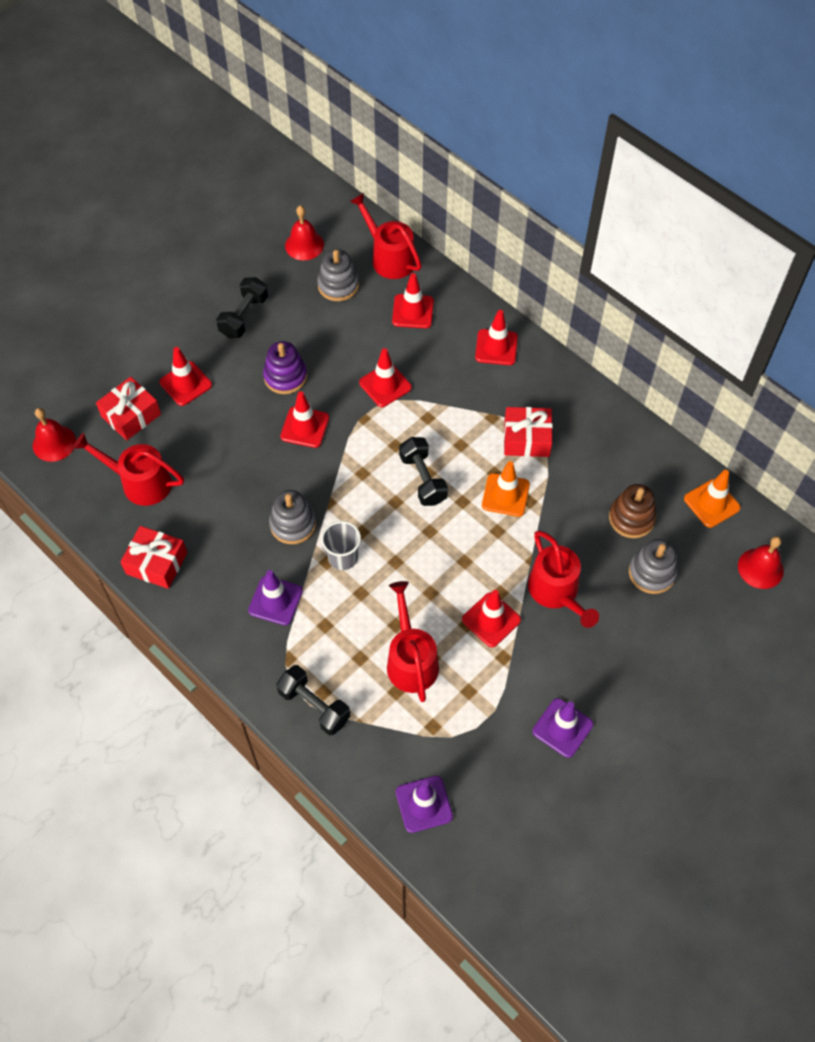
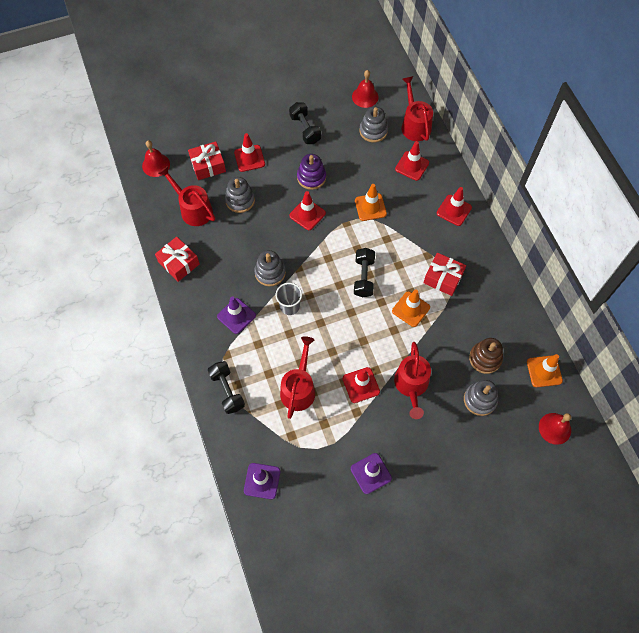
camera: 25 degrees right, 5 degrees up
(201, 444) = (240, 200): none -> grey stacking toy
(244, 316) = (305, 129): black dumbbell -> black dumbbell turned 75 degrees counterclockwise
(385, 385) = (370, 207): red traffic cone -> orange traffic cone

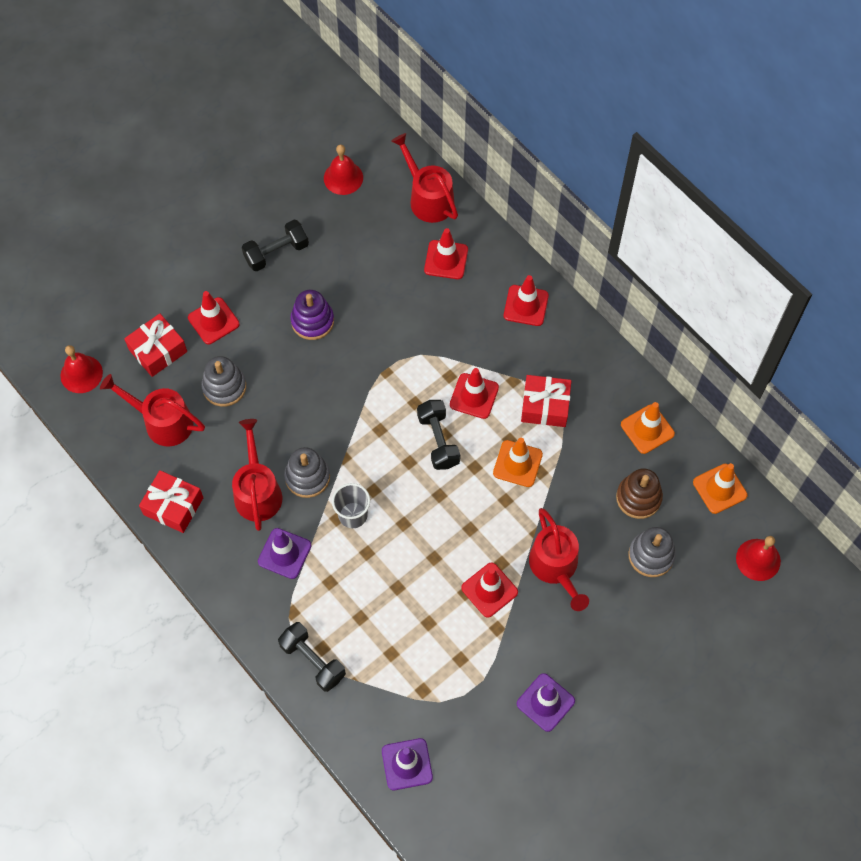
camera: 20 degrees left, 0 degrees up
(299, 388) = (408, 623): red watering can -> red watering can (257, 491)
(305, 129) = (276, 252): black dumbbell -> black dumbbell turned 75 degrees counterclockwise
(307, 214) = (327, 376): red traffic cone -> red traffic cone (474, 396)
(370, 207) = (410, 338): orange traffic cone -> orange traffic cone (647, 429)
(373, 131) = (373, 225): grey stacking toy -> none

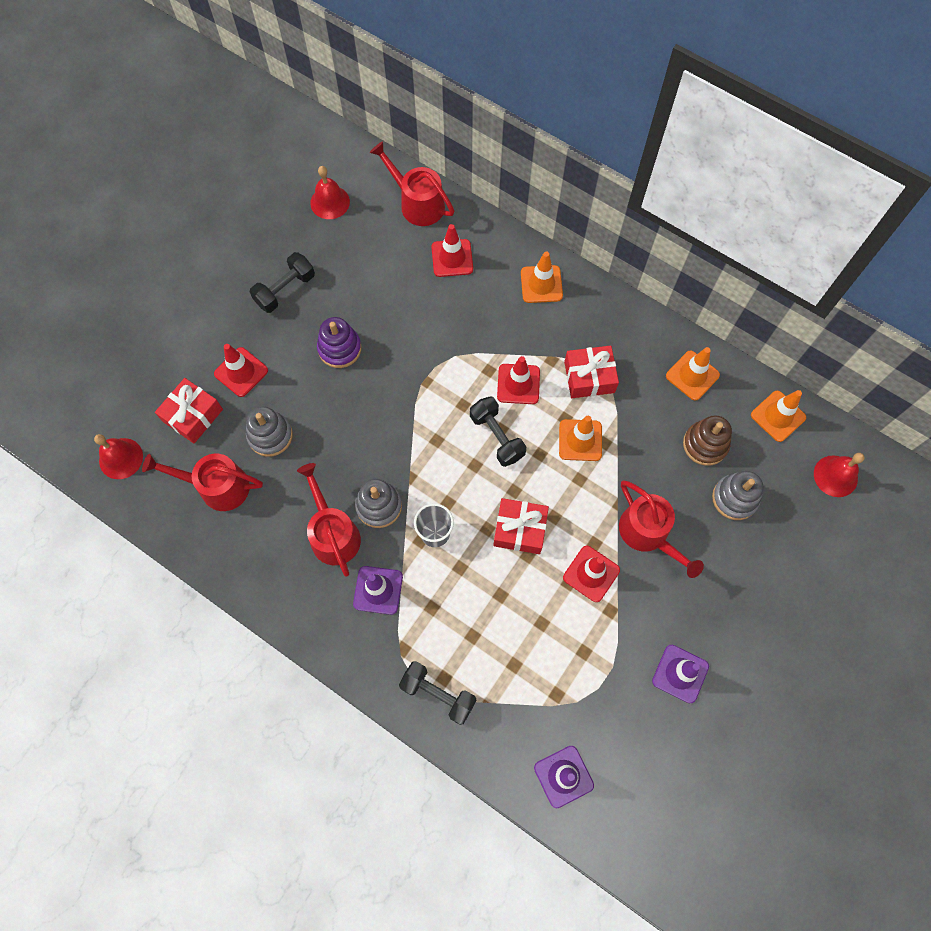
camera: 15 degrees left, 5 degrees up
(173, 506) = (251, 570): red gift -> red gift (520, 529)
(526, 305) = (541, 284): red traffic cone -> orange traffic cone

